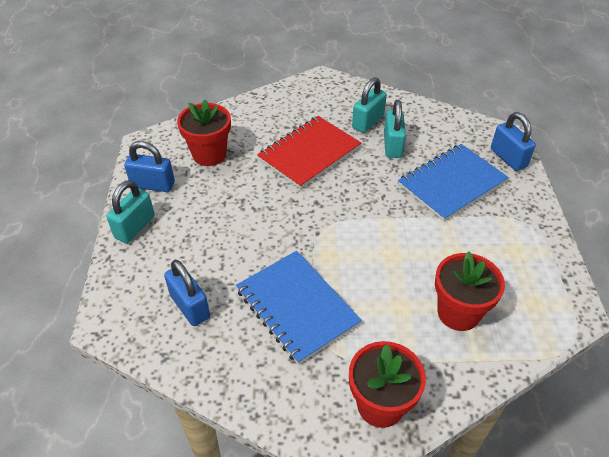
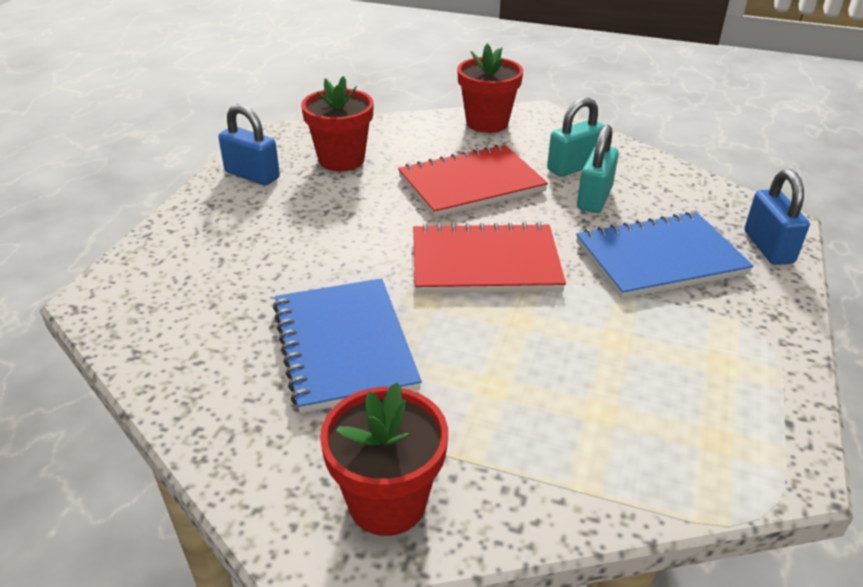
camera: 20 degrees right, 10 degrees down
(135, 227) = (200, 211): turquoise padlock -> none
(190, 306) = (205, 308): blue padlock -> none
(350, 217) = (485, 263): none -> red notebook
(458, 313) = (582, 417): red flower pot -> red flower pot (487, 123)

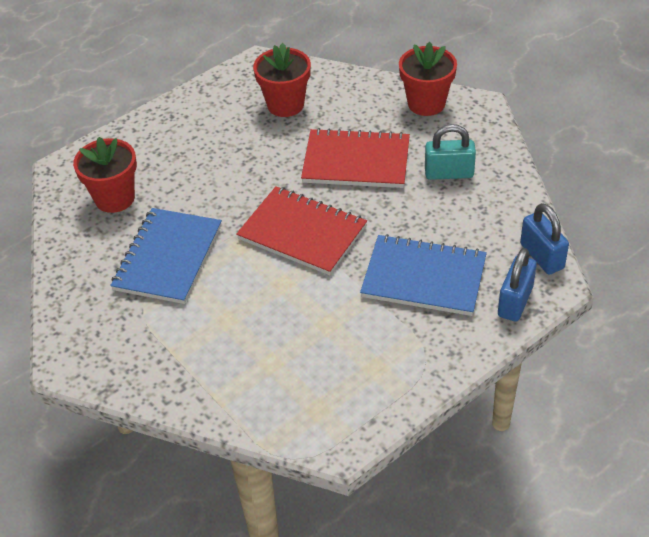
camera: 35 degrees right, 10 degrees up
(252, 175) = (215, 98): blue padlock -> blue padlock (542, 256)
(387, 502) = (117, 358): red flower pot -> red flower pot (114, 198)
(594, 198) = (433, 208): turquoise padlock -> none

